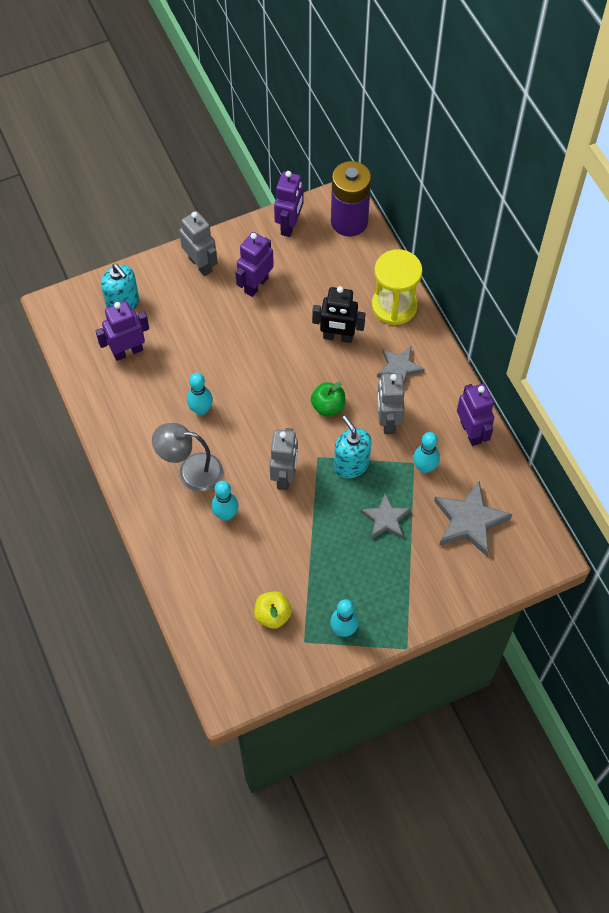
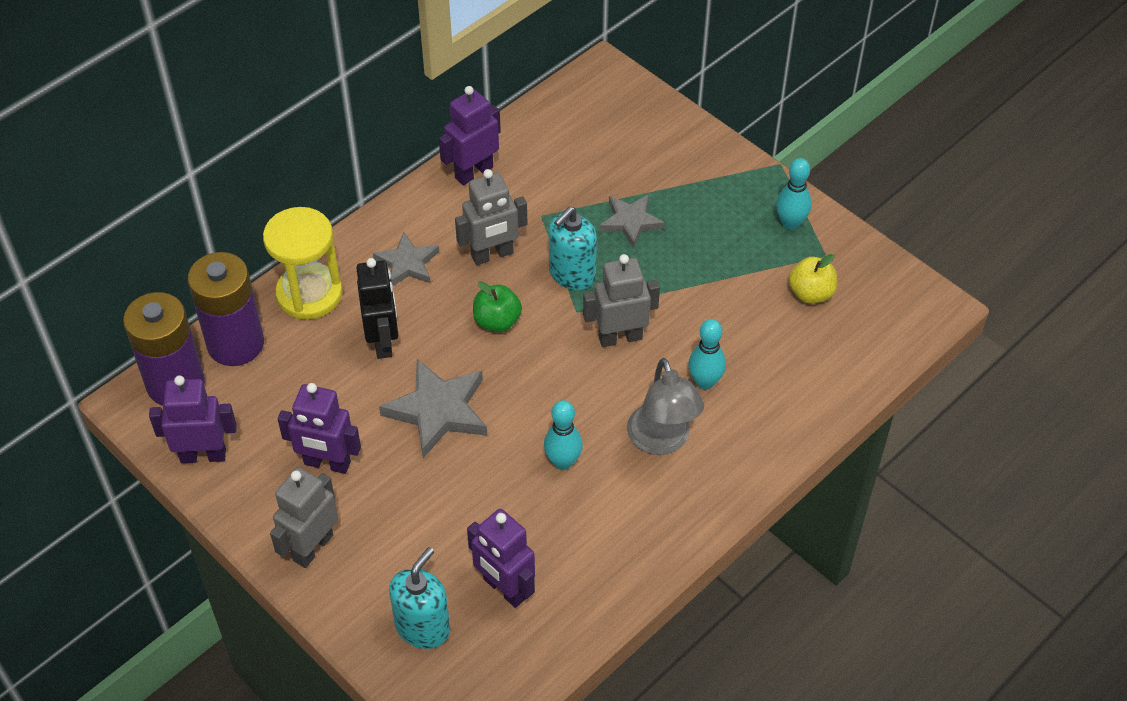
camera: 110 degrees left, 10 degrees down
(368, 258) = (235, 344): none -> purple battery
(424, 467) = (542, 203): turquoise bowling pin -> none
(469, 521) = (595, 146): grey star -> grey star (438, 410)

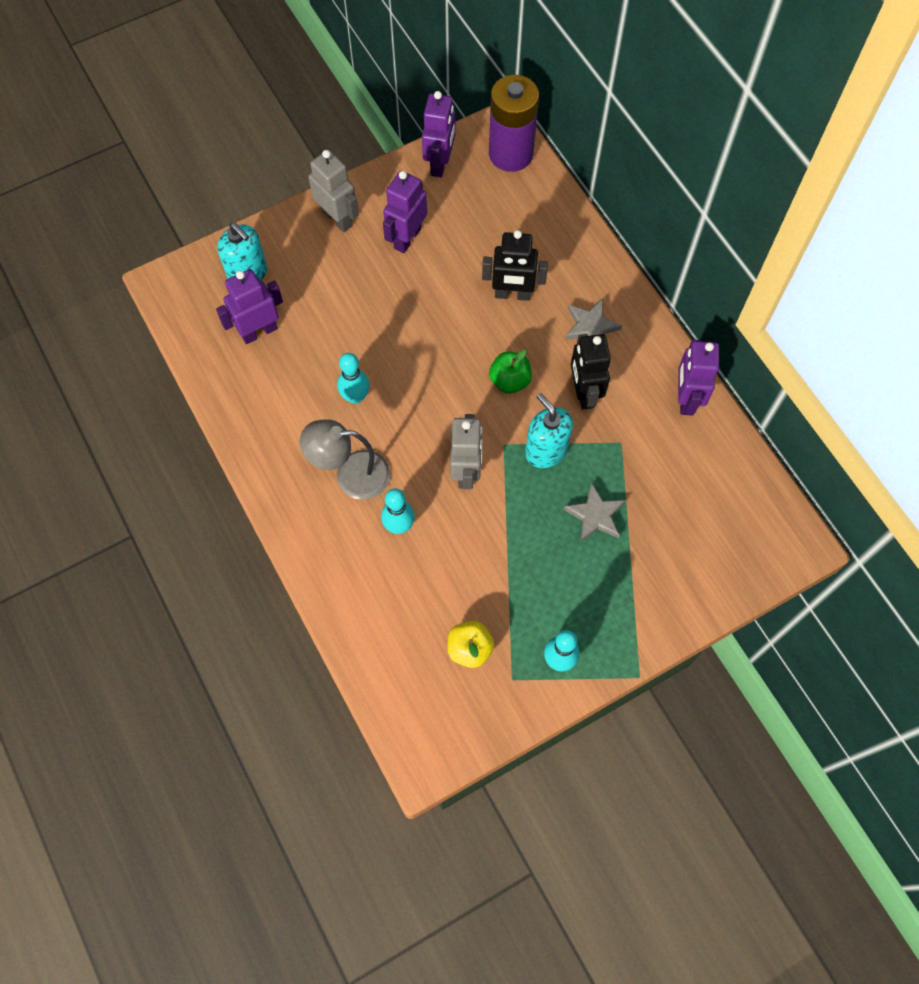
camera: 105 degrees right, 15 degrees up
(235, 344) = (538, 196): purple battery -> none
(309, 294) = (576, 251): yellow hourglass -> none
(438, 410) = (432, 320): grey star -> none
(473, 172) = (686, 399): purple robot -> purple robot turned 150 degrees counterclockwise
(492, 255) = (584, 393): grey robot -> black robot

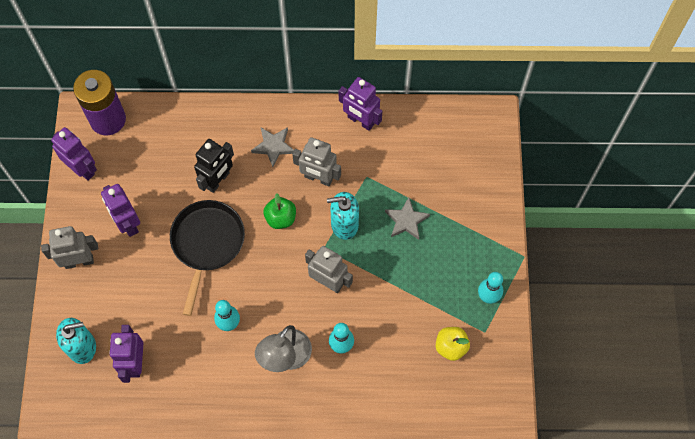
camera: 60 degrees left, 0 degrees up
(433, 324) = (207, 243): none -> black pan
(584, 393) = (318, 178): black robot -> grey robot

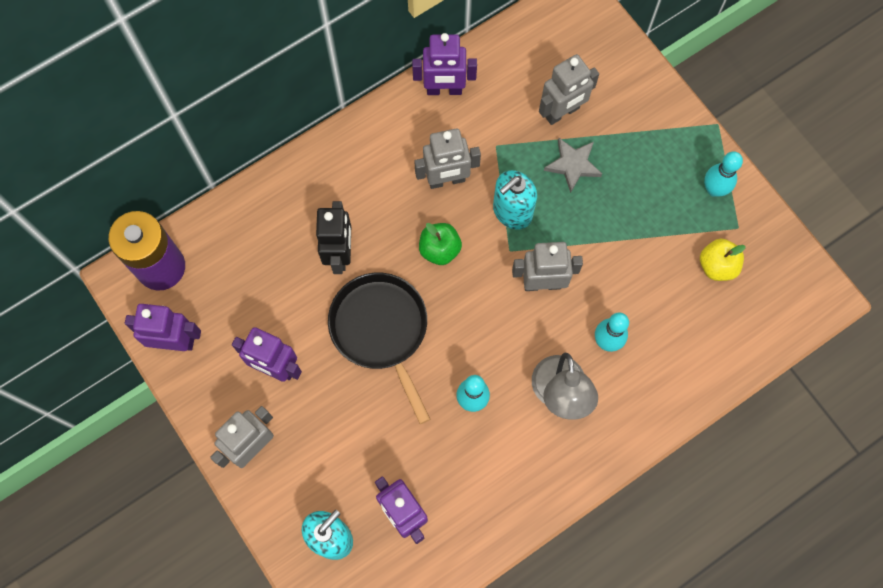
camera: 35 degrees left, 5 degrees up
(273, 146) = (372, 177): grey star -> none
(425, 183) = (562, 112): none -> grey robot

